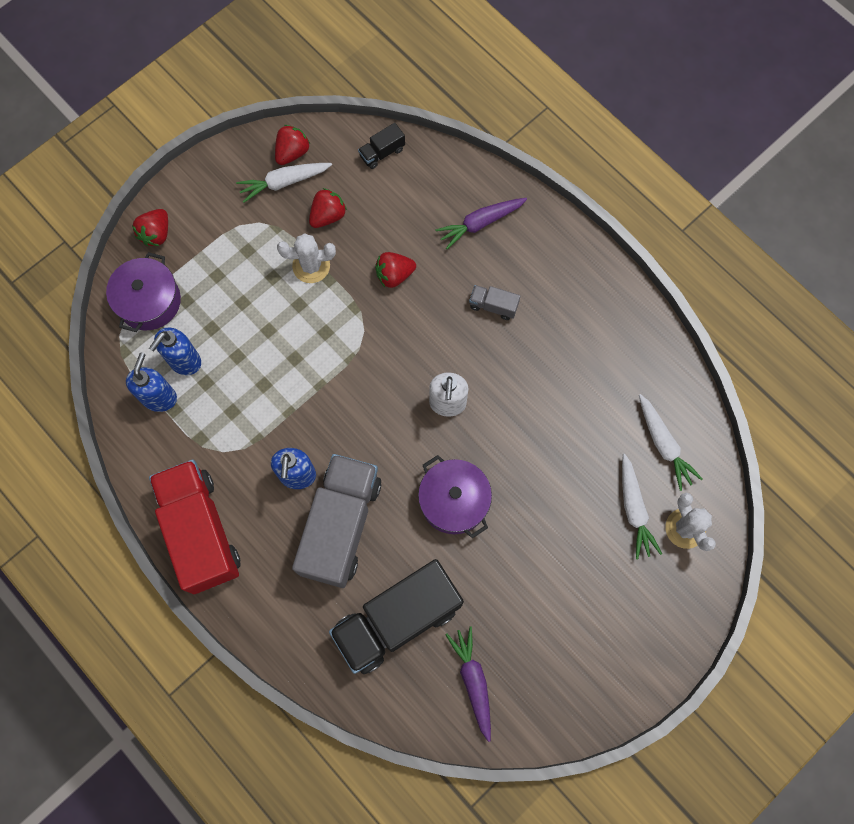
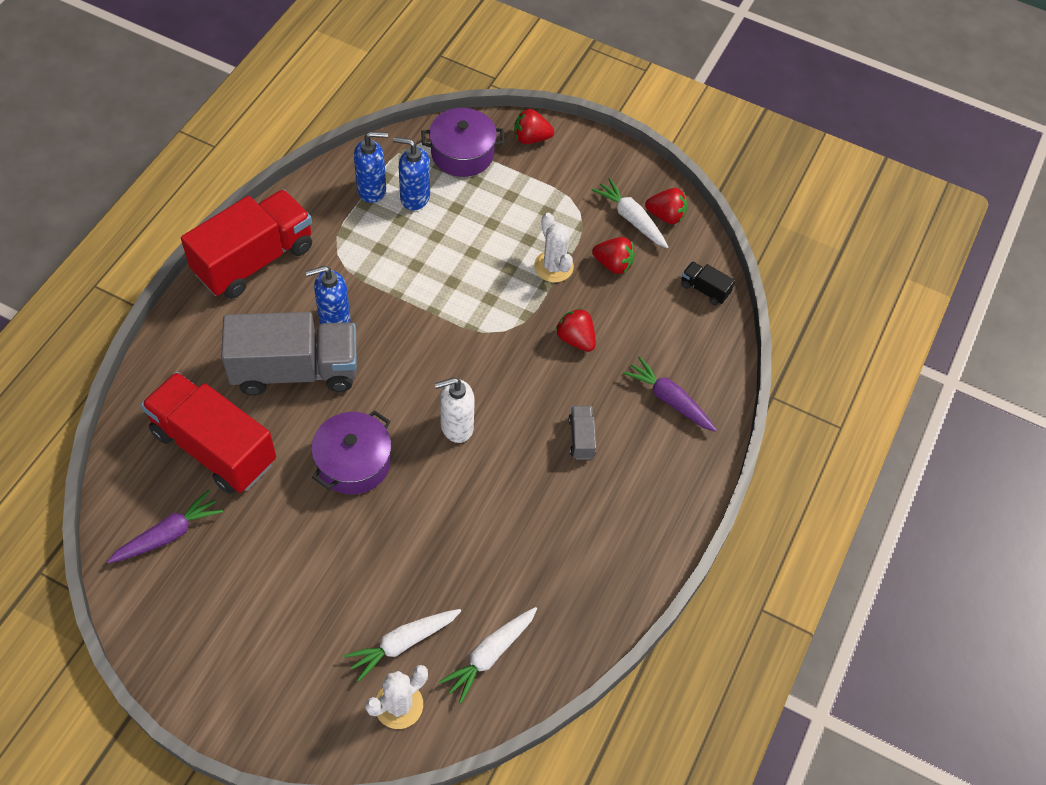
camera: 65 degrees right, 15 degrees down
(397, 620) = (214, 447): black truck -> red truck

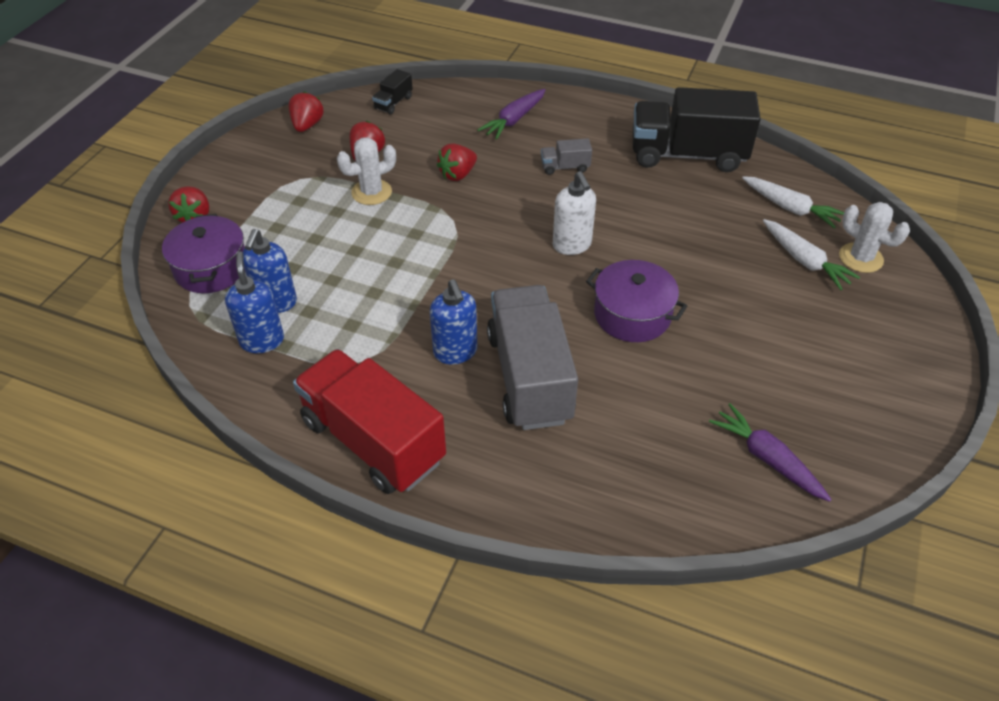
camera: 90 degrees left, 10 degrees down
(214, 447) = (647, 435): red truck -> none
(595, 568) = (687, 155): none -> black truck
(631, 218) = (310, 146): white carrot -> none

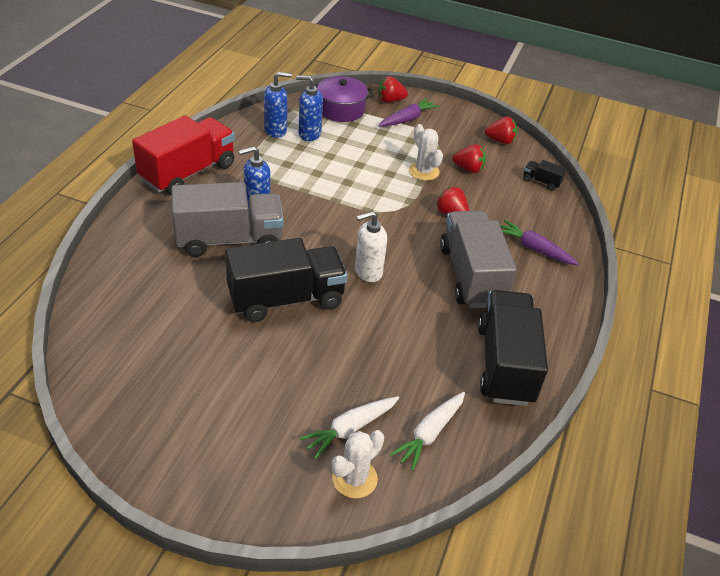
camera: 85 degrees right, 5 degrees down
(565, 167) = (471, 276): grey truck -> grey truck, size x2.41
(632, 315) = (286, 299): purple pot -> black truck
(767, 458) = (128, 357): purple carrot -> purple carrot (407, 119)

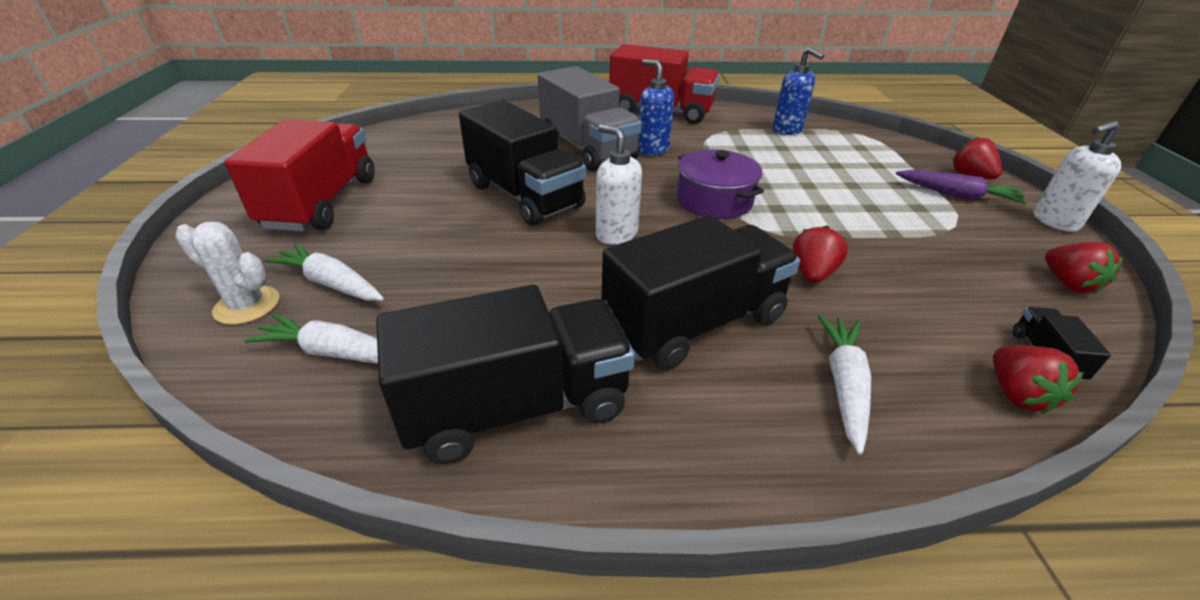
camera: 70 degrees right, 5 degrees down
(215, 424) = (322, 203): none -> red truck
(309, 134) = (812, 146): blue soap dispenser -> none
(341, 109) = (889, 152): purple pot -> purple pot (714, 201)
(423, 171) = (869, 231): white cactus -> none
(451, 107) = (1054, 221): none -> white soap dispenser
(468, 169) = (940, 267): red strawberry -> red strawberry (1017, 394)
(471, 276) = (694, 323): grey truck -> black truck
(534, 249) = (844, 385): purple carrot -> white carrot

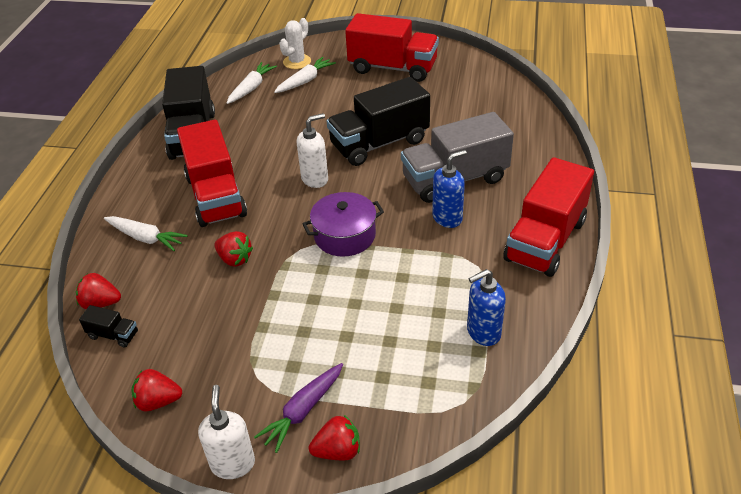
camera: 105 degrees right, 5 degrees up
(694, 323) = (216, 196): black truck -> red truck

